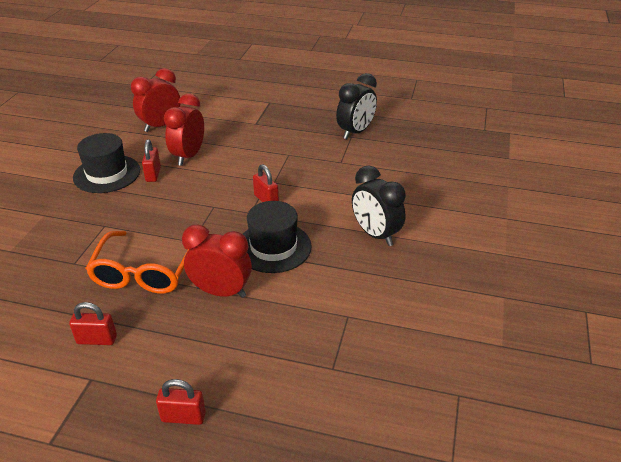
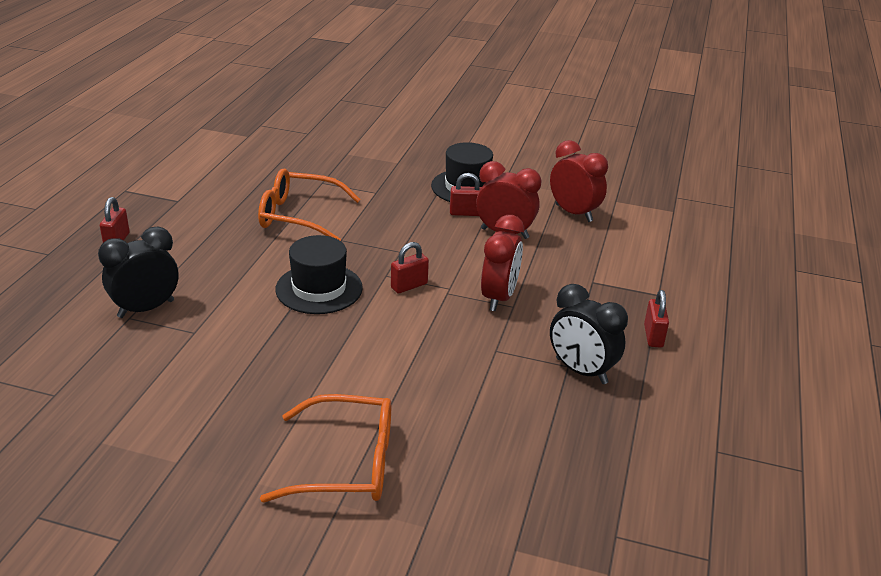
camera: 90 degrees right, 5 degrees down
(97, 339) = (219, 200): red padlock -> red padlock (653, 336)
(221, 292) = (258, 257): red clock -> red clock (499, 298)
(375, 234) = (326, 365): black clock -> black clock (146, 309)
(472, 217) = (347, 463): none -> orange glasses

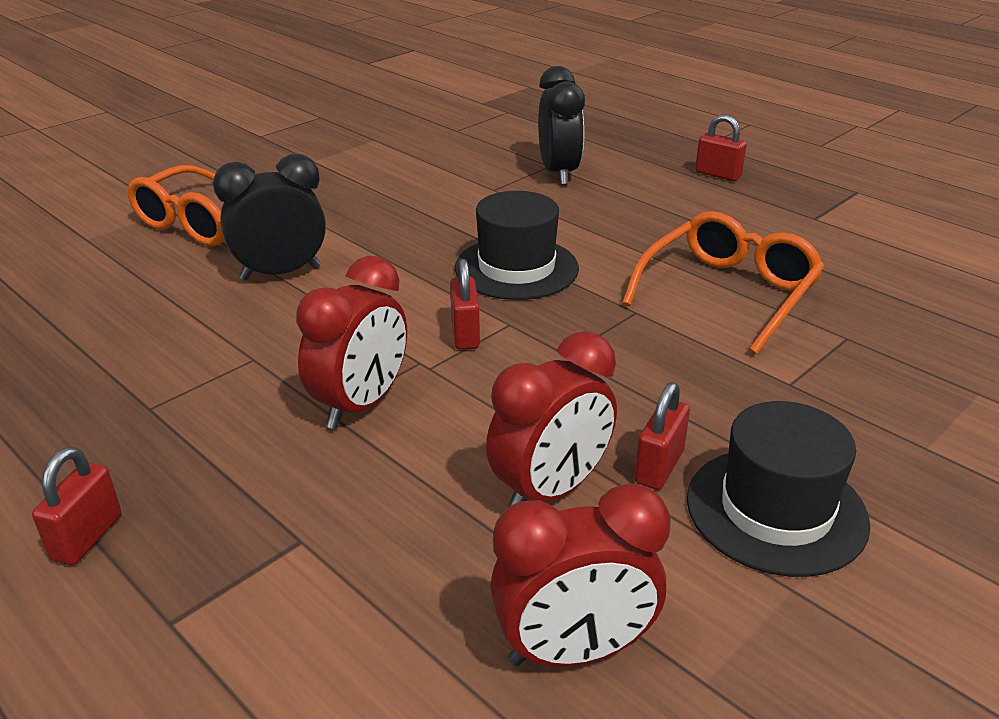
camera: 120 degrees right, 0 degrees up
(499, 298) = (361, 405): red clock -> red clock turned 105 degrees counterclockwise
(581, 371) = (124, 414): black clock -> black clock (281, 273)
(653, 336) = (87, 537): red padlock -> red padlock turned 75 degrees clockwise

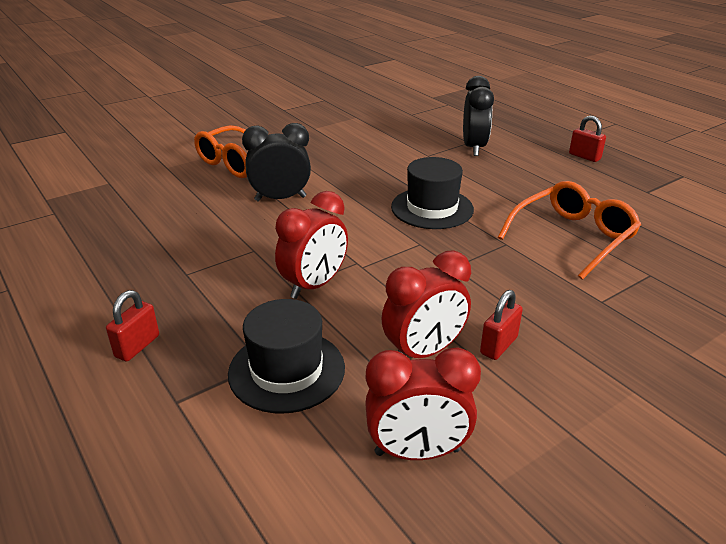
camera: 10 degrees right, 0 degrees up
(465, 334) = (389, 248): red padlock -> none
(776, 510) = (572, 382): black hat -> black hat (286, 370)

